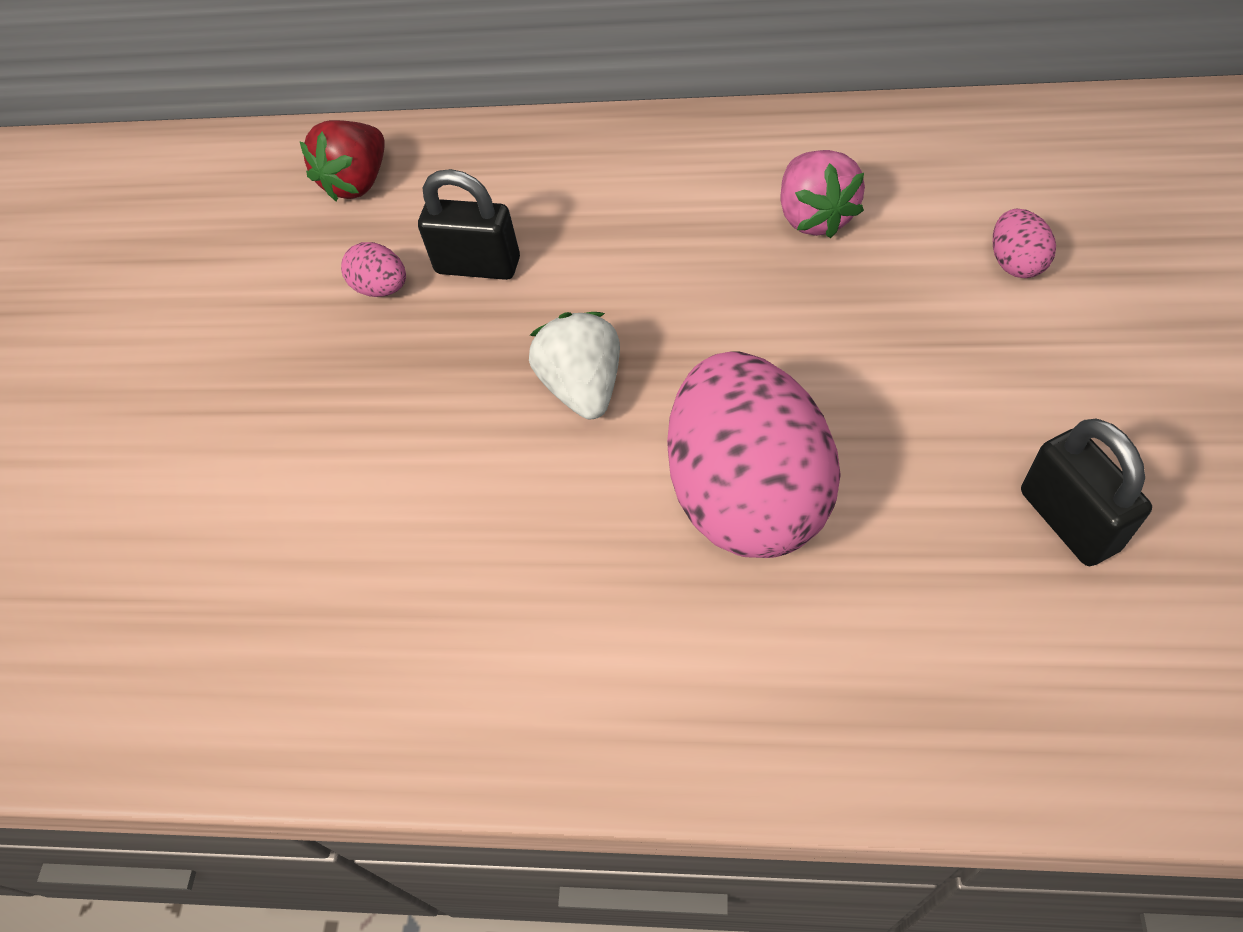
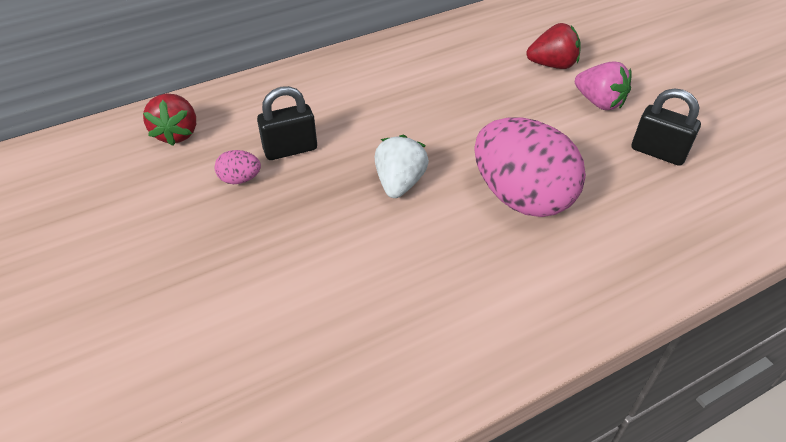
camera: 40 degrees left, 10 degrees down
(583, 387) = (399, 183): white strawberry -> white strawberry turned 60 degrees clockwise
(815, 217) = (449, 73): pink strawberry -> pink strawberry (599, 102)
(1015, 263) = (552, 65): pink egg -> red strawberry

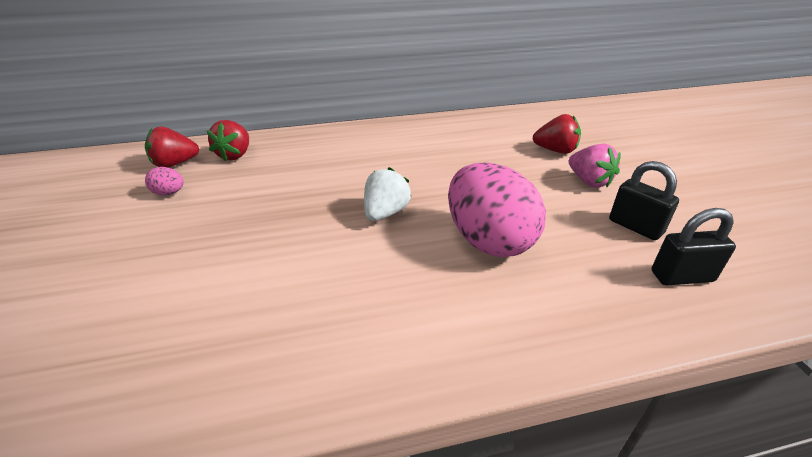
camera: 15 degrees right, 10 degrees down
(106, 160) = (175, 164): none -> red strawberry
(240, 179) = (261, 190): pink egg -> pink egg (169, 193)
(290, 149) = (311, 177): black padlock -> black padlock (681, 276)

